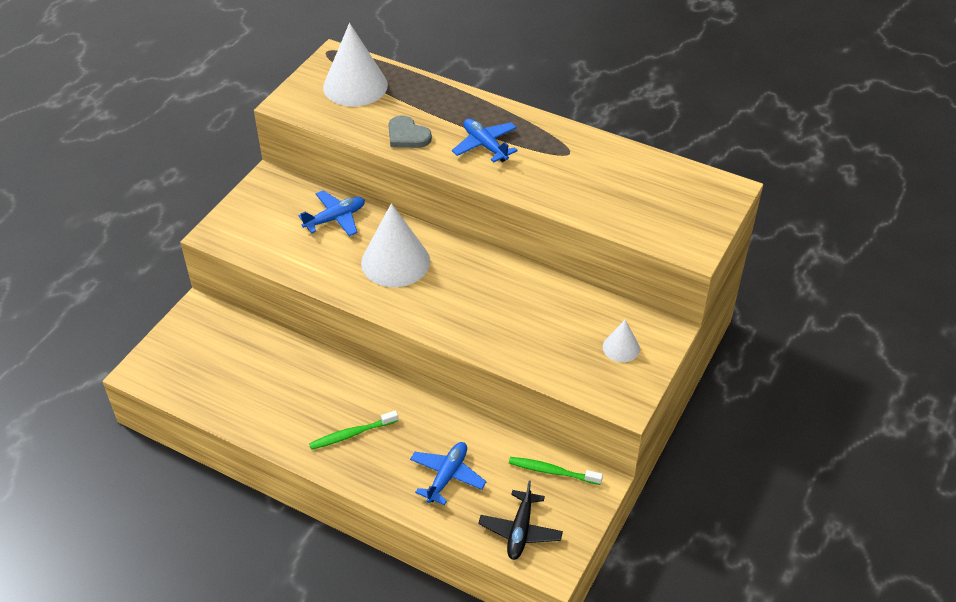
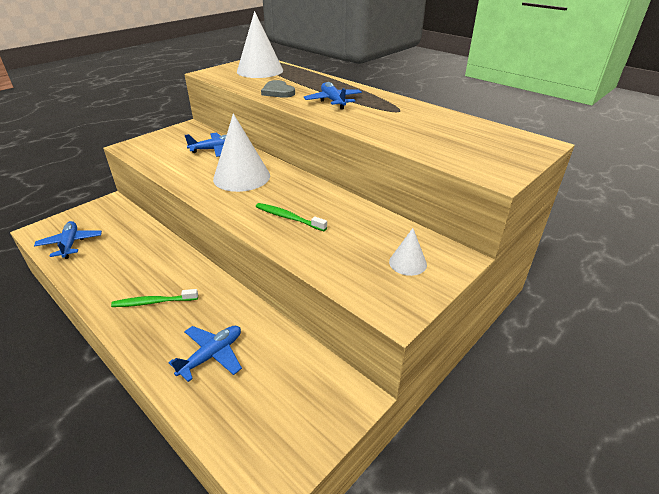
camera: 15 degrees right, 10 degrees down
(198, 382) = (70, 244): none -> blue plane
(520, 531) = (254, 429): black plane -> none
(552, 471) = (313, 373): green toothbrush -> green toothbrush (288, 218)

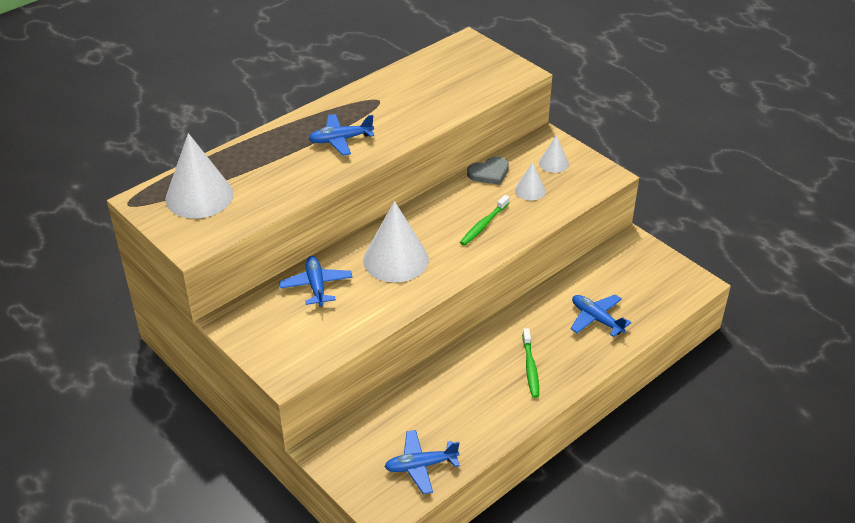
camera: 85 degrees left, 5 degrees up
(278, 92) = (296, 180): grey heart -> grey heart (489, 173)
(350, 246) = (530, 190): none -> white cone

